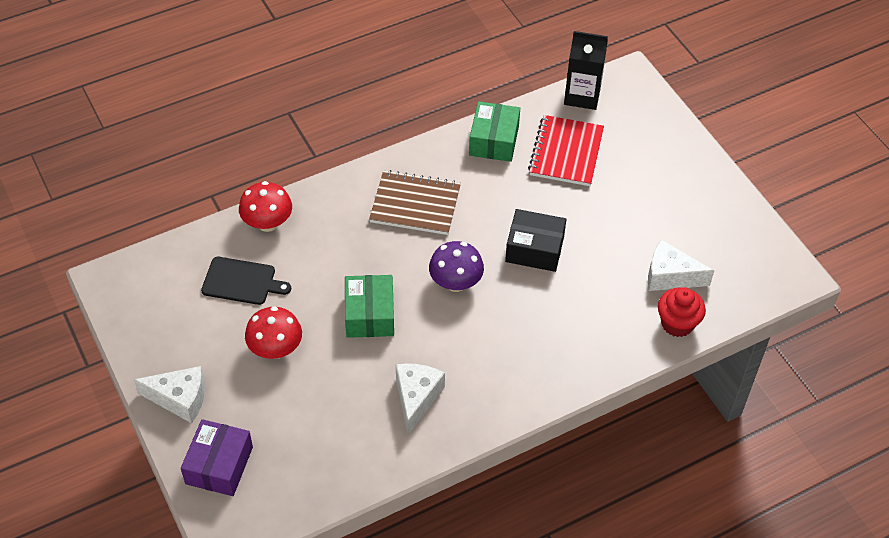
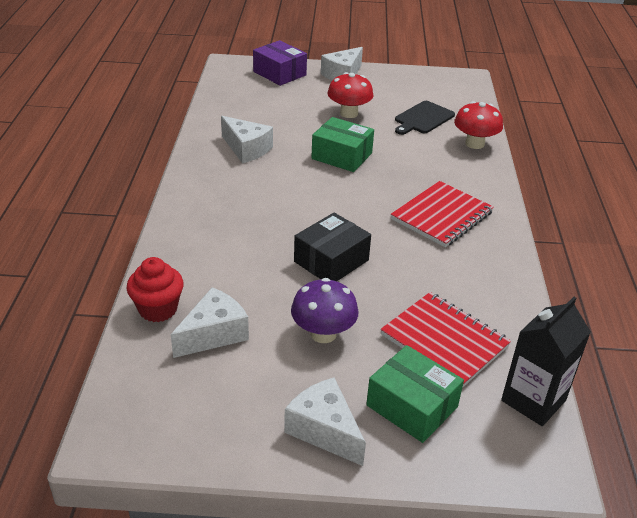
camera: 120 degrees right, 15 degrees down
(415, 205) = (441, 216): brown notebook -> red notebook
(455, 282) = (334, 204): purple mushroom -> purple mushroom (323, 333)
(494, 141) = (496, 295): green box -> green box (412, 406)
(693, 180) = (324, 430): none -> white cheese

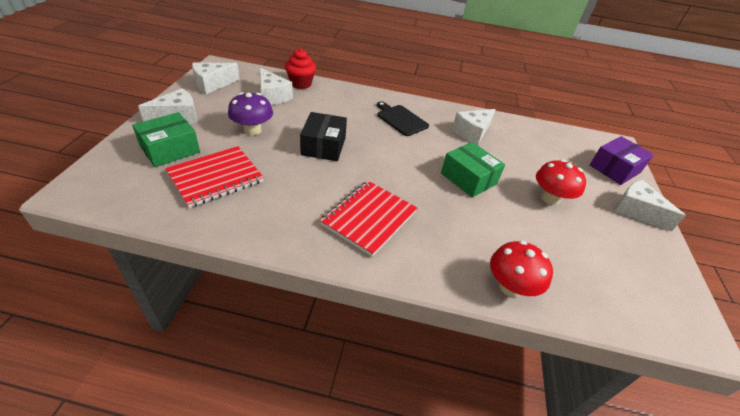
camera: 95 degrees right, 5 degrees up
(194, 423) = (212, 84): none -> white cheese
(331, 261) = (323, 146): black box -> black box turned 45 degrees clockwise
(342, 156) = (468, 178): green box -> green box turned 75 degrees counterclockwise
(423, 118) = (558, 254): black cutting board -> black cutting board (401, 119)
(441, 216) = (369, 218): red notebook -> red notebook turned 75 degrees clockwise
(533, 400) = (131, 204): black carton -> none

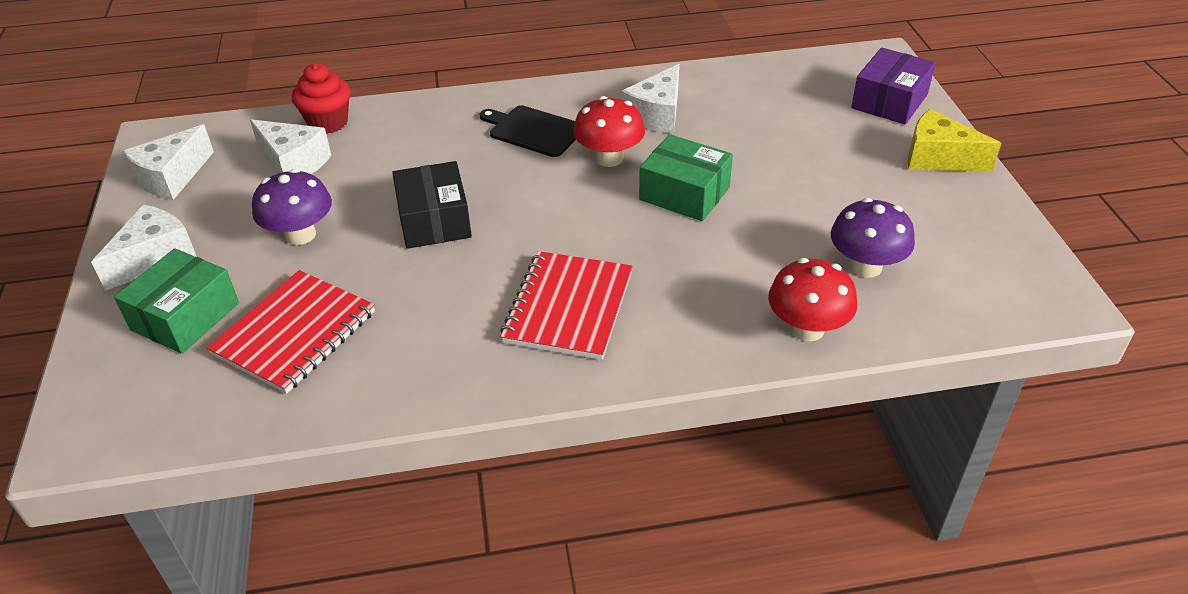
camera: 15 degrees left, 0 degrees up
(550, 198) = (814, 182): red mushroom -> red mushroom (609, 158)
(564, 261) = (865, 266): none -> purple mushroom
(636, 211) = (938, 158): white cheese -> yellow cheese

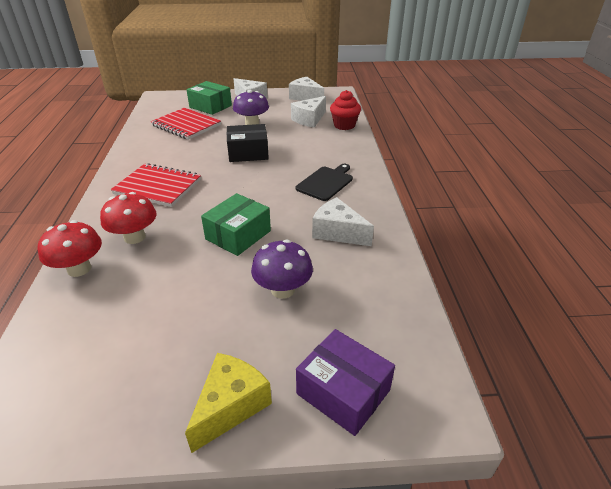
camera: 95 degrees right, 5 degrees down
(609, 158) = (288, 208): red mushroom -> red mushroom (134, 237)
(865, 266) = (115, 310): purple mushroom -> purple mushroom (283, 290)

